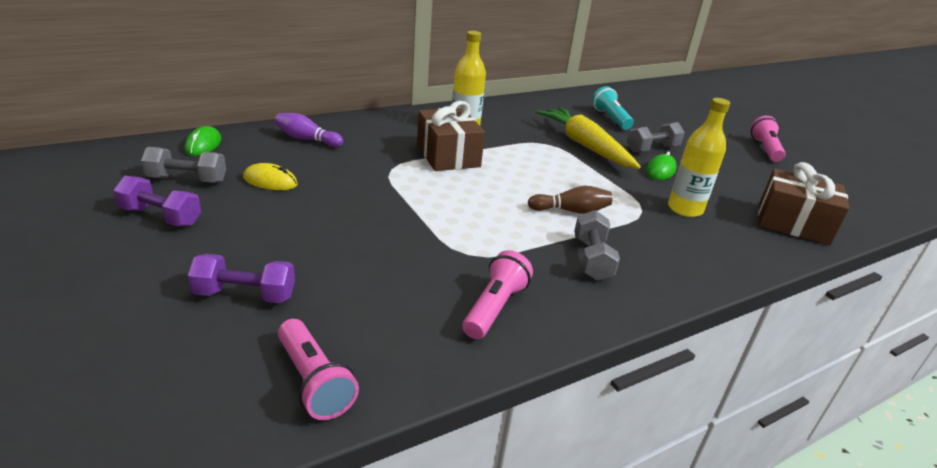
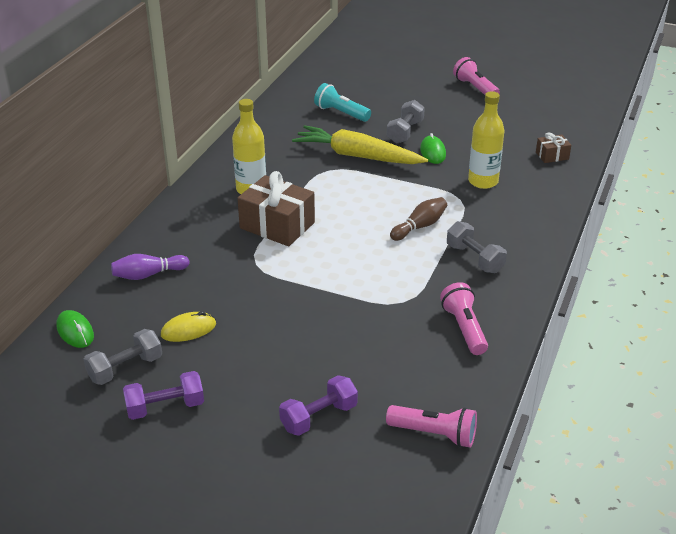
camera: 35 degrees left, 5 degrees up
(793, 223) = (552, 156): brown gift -> brown gift, size x0.50

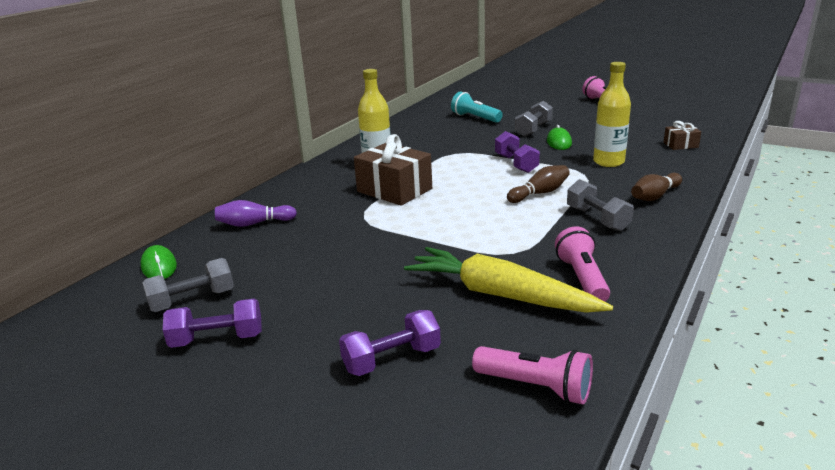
camera: 10 degrees right, 10 degrees down
(188, 330) = (274, 269): yellow mouse -> none
(357, 156) = (485, 144): yellow carrot -> yellow carrot (500, 295)
(393, 185) = (516, 164): none -> purple dumbbell
(526, 228) = (655, 196): none -> brown bowling pin

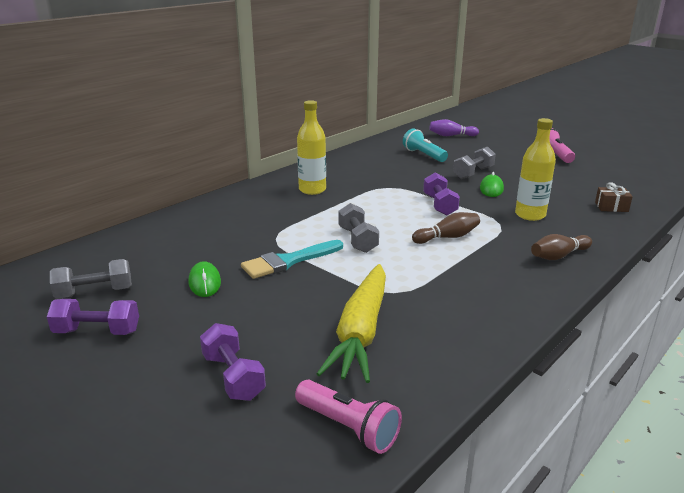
camera: 10 degrees right, 0 degrees up
(159, 266) = (83, 257): green mouse -> green mouse (205, 282)
(254, 224) = (179, 230): purple bowling pin -> purple bowling pin (451, 136)
(390, 238) = (288, 261): none -> turquoise brush
(392, 359) = (233, 377): purple dumbbell -> purple dumbbell turned 75 degrees clockwise
(394, 190) = (315, 216): brown gift -> none
(500, 295) = (361, 331): yellow carrot -> yellow carrot turned 120 degrees counterclockwise
(582, 278) = (446, 328): pink flashlight -> none
(597, 219) = (490, 271): grey dumbbell -> grey dumbbell (357, 240)

